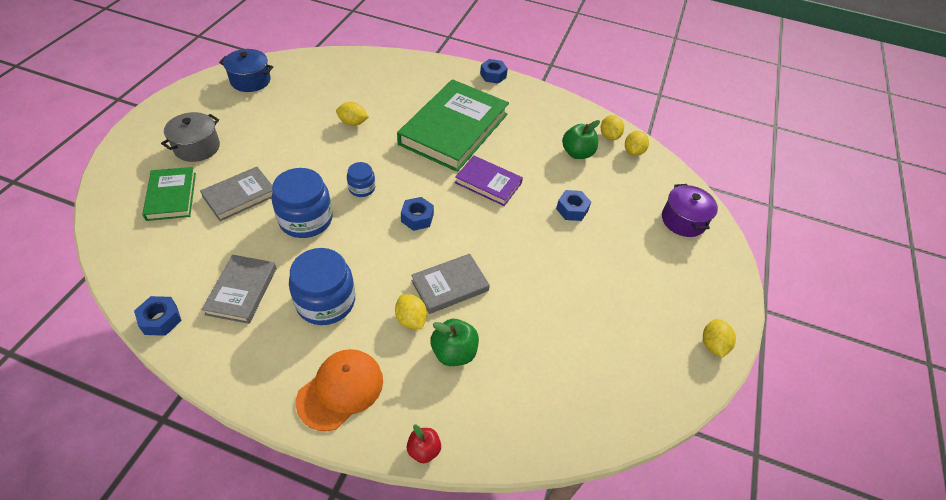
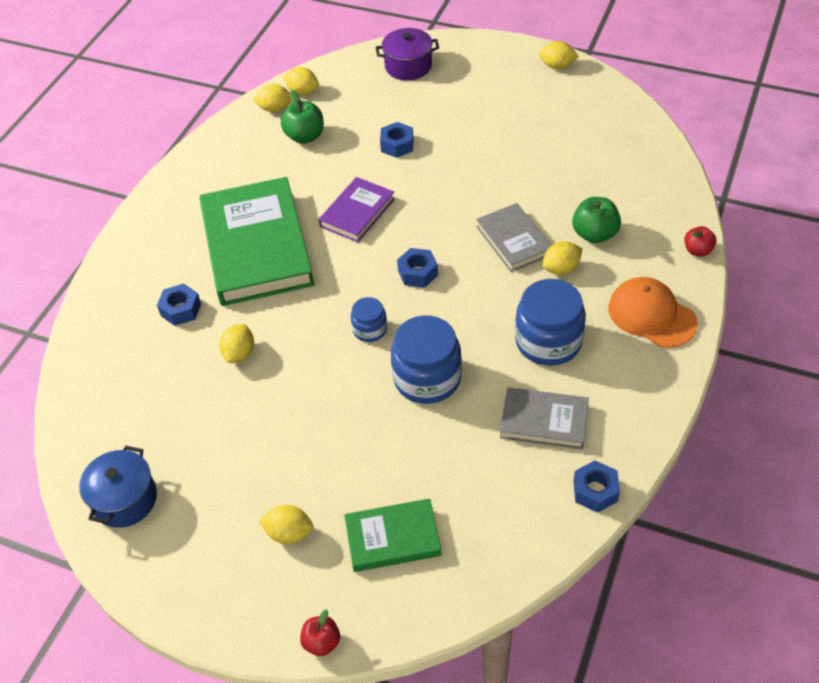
camera: 80 degrees left, 0 degrees up
(111, 162) = (322, 642): none -> red apple
(197, 147) = (289, 533): grey pot -> yellow lemon
(240, 196) = (389, 456): grey book -> none
(454, 129) = (257, 246): green book -> green book turned 45 degrees clockwise
(493, 75) = (142, 210): blue nut -> blue nut (181, 310)

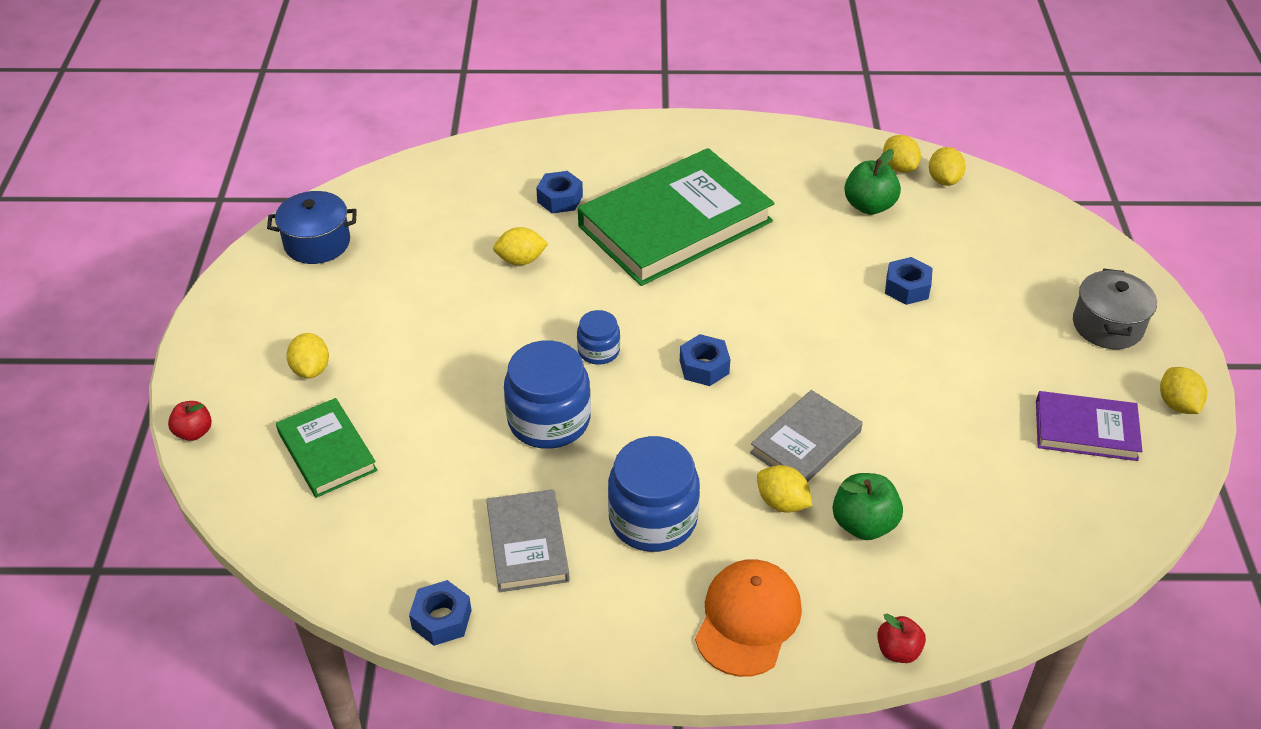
camera: 65 degrees right, 5 degrees down
(357, 213) = (771, 287): purple book -> purple book (1086, 430)
(408, 66) = (1060, 256): purple pot -> none
(480, 69) = (1107, 325): none -> grey pot

